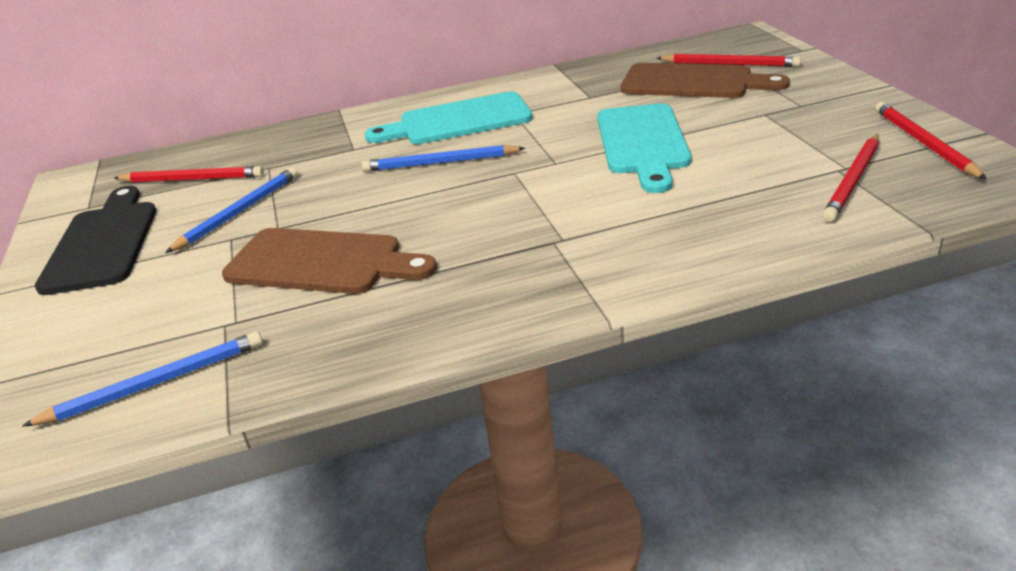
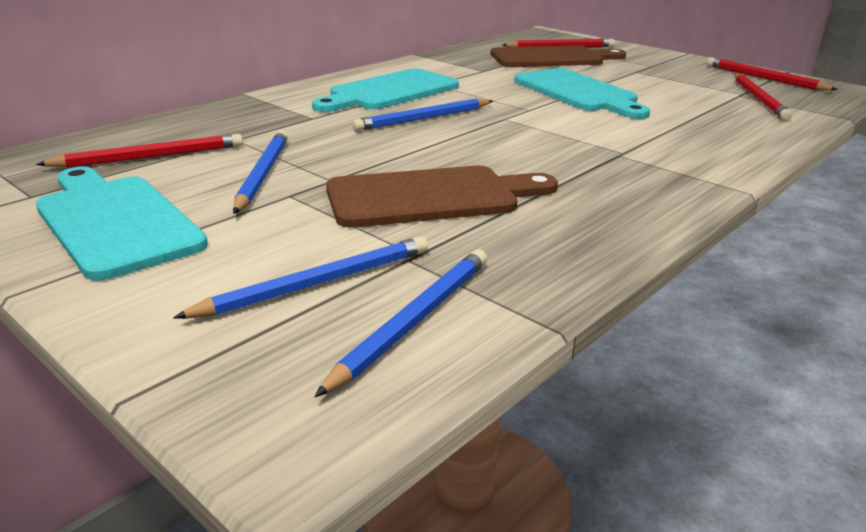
camera: 35 degrees left, 5 degrees down
(103, 243) = (115, 221): black cutting board -> turquoise cutting board
(144, 331) = (317, 283): none -> blue pencil

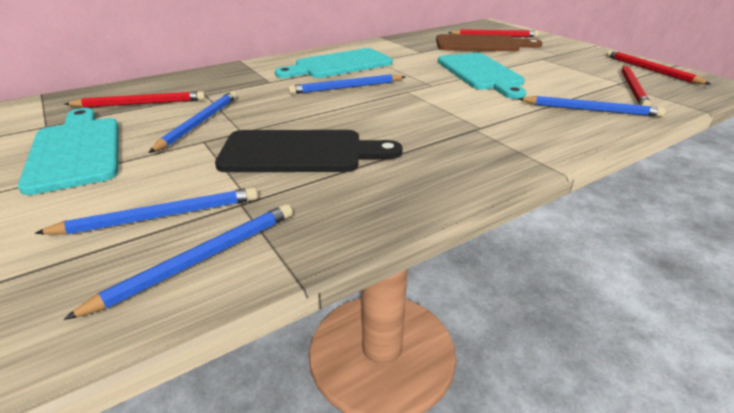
camera: 15 degrees right, 5 degrees up
(431, 197) = (300, 152): brown cutting board -> black cutting board
(730, 125) = (590, 110): none -> blue pencil

